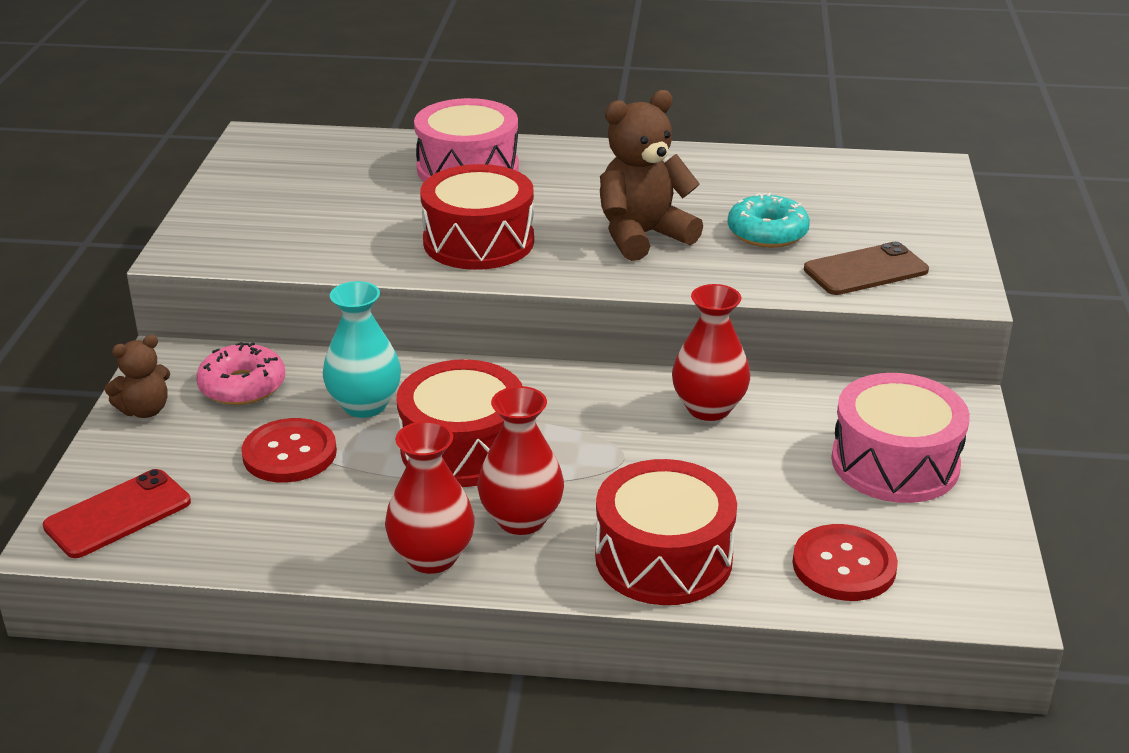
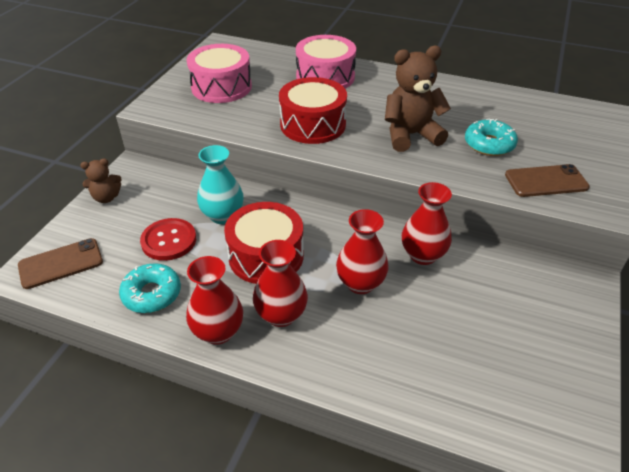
camera: 15 degrees right, 10 degrees up
(118, 514) = (61, 263): red phone -> brown phone
(242, 386) = (163, 191): pink donut -> none
(299, 528) = (152, 294): none -> turquoise donut
(627, 459) = (360, 283): none -> red vase
(663, 558) = (358, 364): red drum -> none
(844, 566) = (476, 398): red button -> none
(895, 463) = (533, 320): pink drum -> pink drum (221, 87)

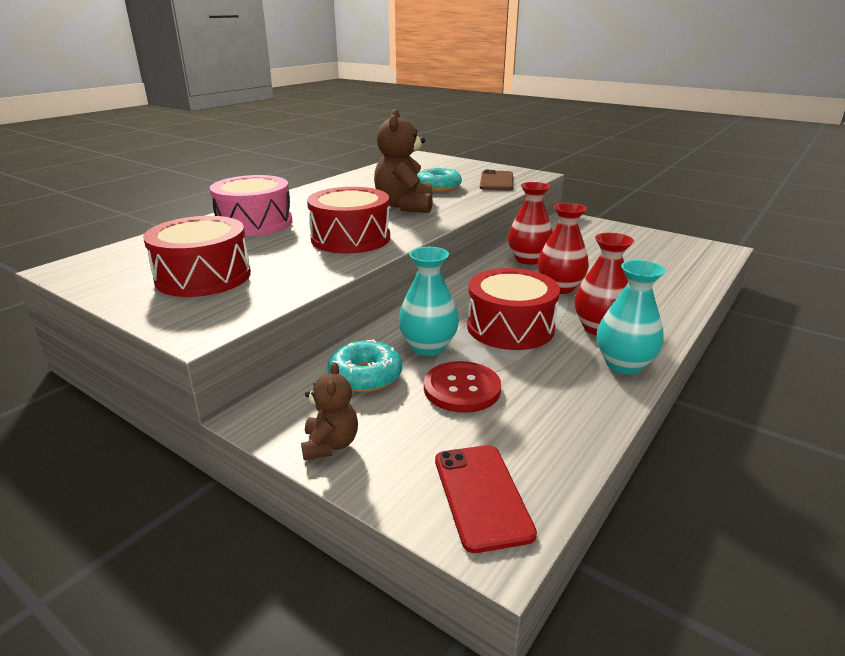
camera: 75 degrees left, 15 degrees down
(61, 263) = (481, 495): brown phone -> red phone
(152, 294) = (561, 406): turquoise donut -> turquoise donut (365, 376)
(218, 332) = (624, 364): red vase -> turquoise vase
(221, 87) = (203, 276): pink drum -> red drum

